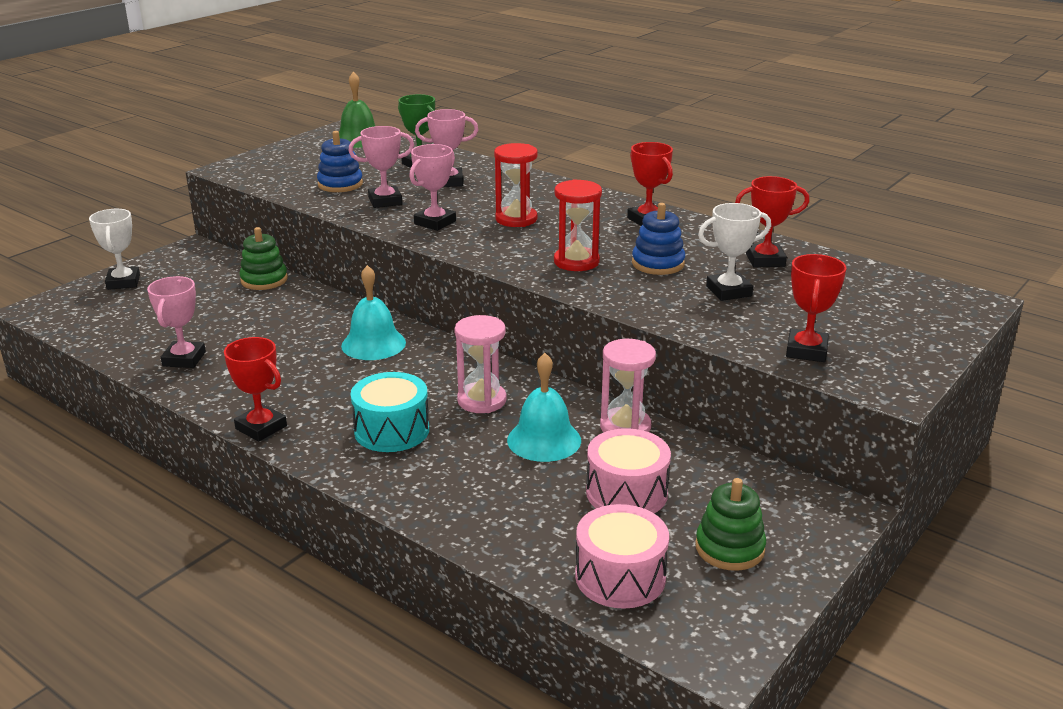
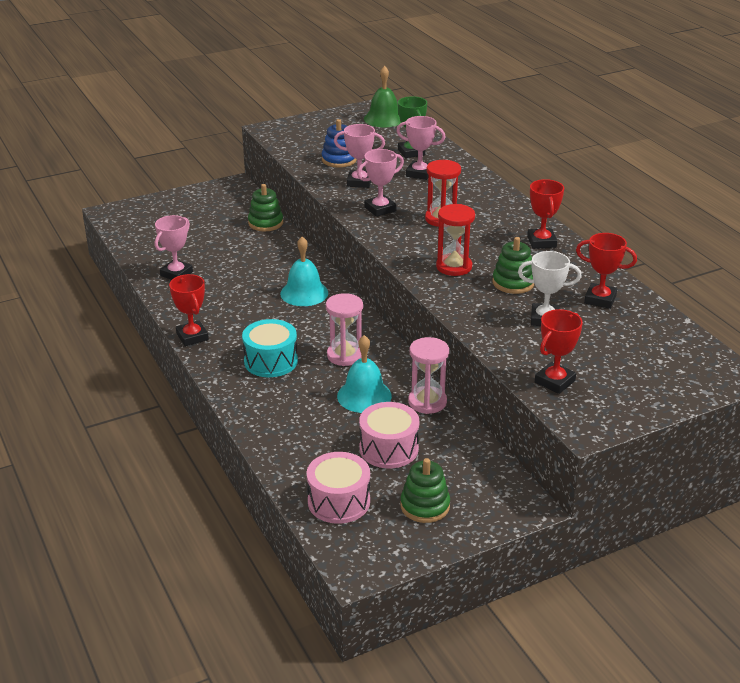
camera: 25 degrees right, 5 degrees up
(123, 282) = (174, 203): white trophy -> none
(658, 264) = (513, 283): blue stacking toy -> green stacking toy

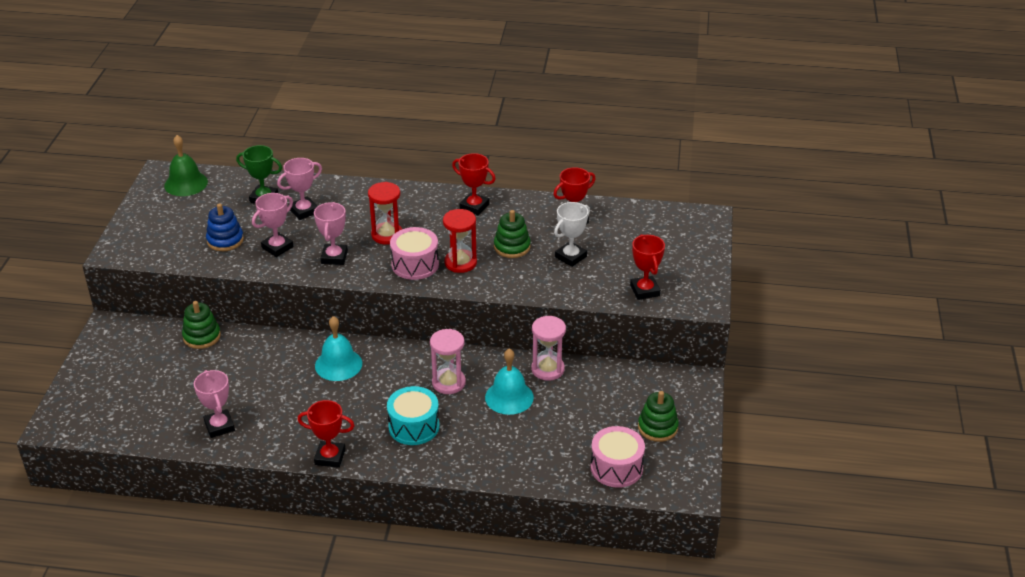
camera: 55 degrees left, 5 degrees up
(389, 449) = (582, 414): pink drum -> pink drum (415, 264)

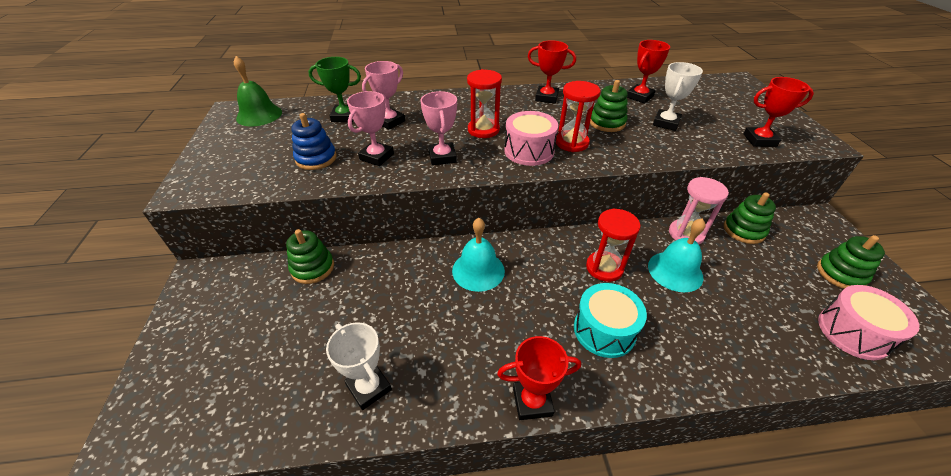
camera: 15 degrees left, 5 degrees up
(219, 426) = (369, 387): pink trophy -> white trophy
(448, 383) = (604, 268): pink hourglass -> red hourglass
(606, 376) = (743, 230): none -> green stacking toy
(644, 290) = (759, 140): red trophy -> red trophy turned 60 degrees counterclockwise

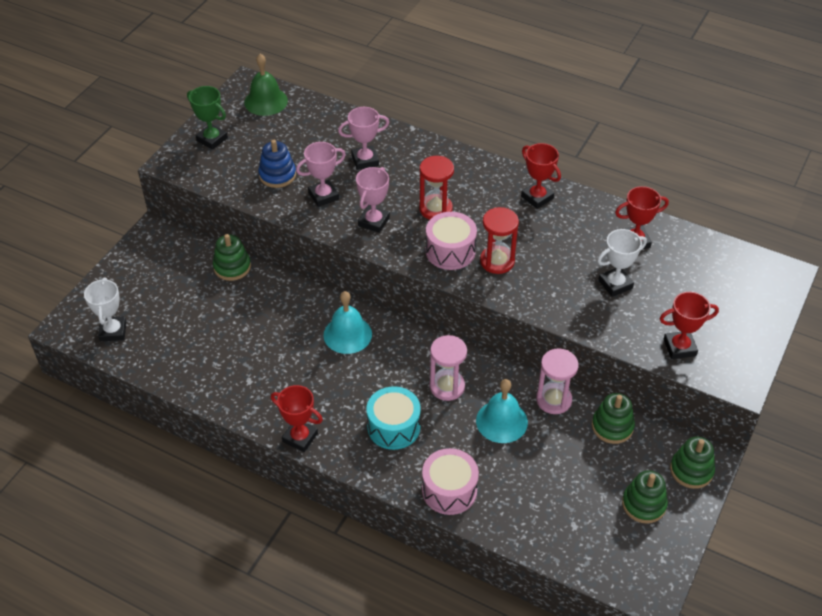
camera: 35 degrees right, 5 degrees up
(344, 116) = (332, 136): green trophy -> green trophy (212, 139)
(369, 387) = (211, 371): white trophy -> white trophy (113, 331)
(604, 268) = (447, 386): red hourglass -> pink hourglass
(607, 123) = (557, 256): green stacking toy -> green stacking toy (691, 470)
(759, 140) = (679, 347): red trophy -> red trophy turned 45 degrees counterclockwise
(853, 332) = (581, 539): pink drum -> pink drum (449, 490)

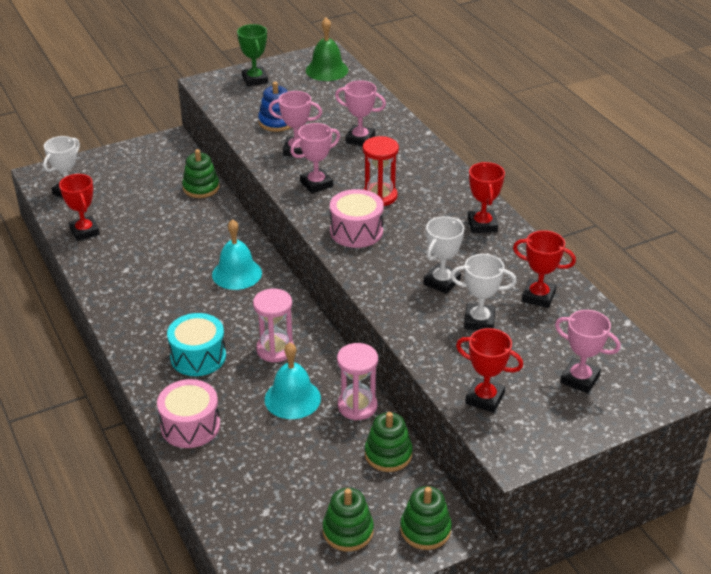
camera: 35 degrees right, 10 degrees down
(300, 437) = (118, 327): red trophy -> red trophy (84, 231)
(497, 261) = (389, 256): red hourglass -> none
(557, 264) = (441, 282): none -> white trophy
(723, 296) = (579, 379): none -> pink trophy

